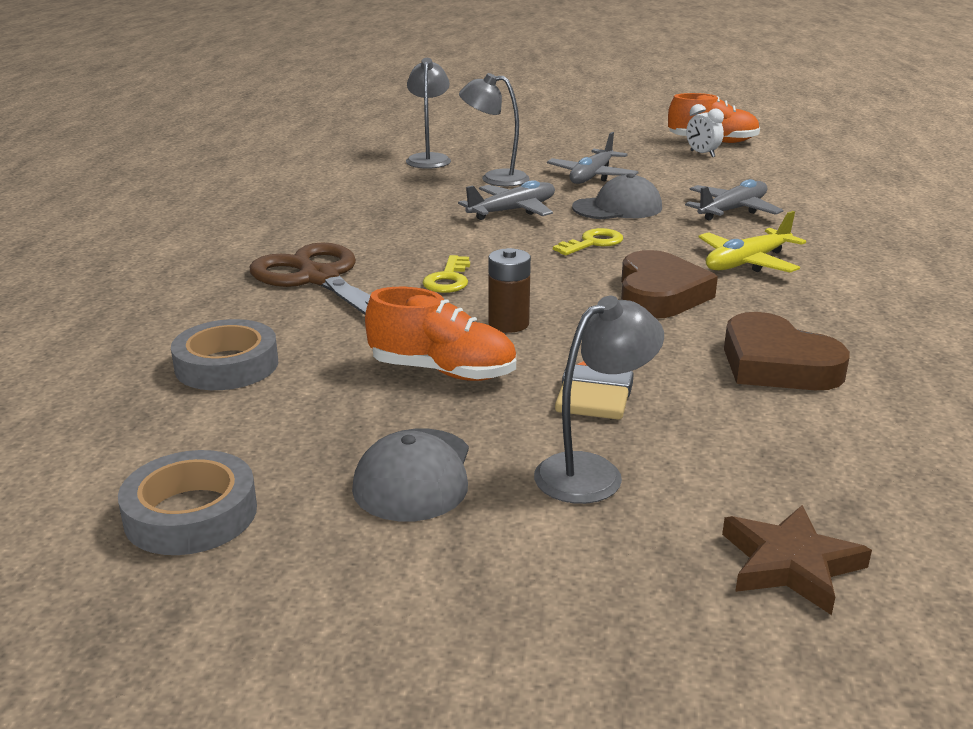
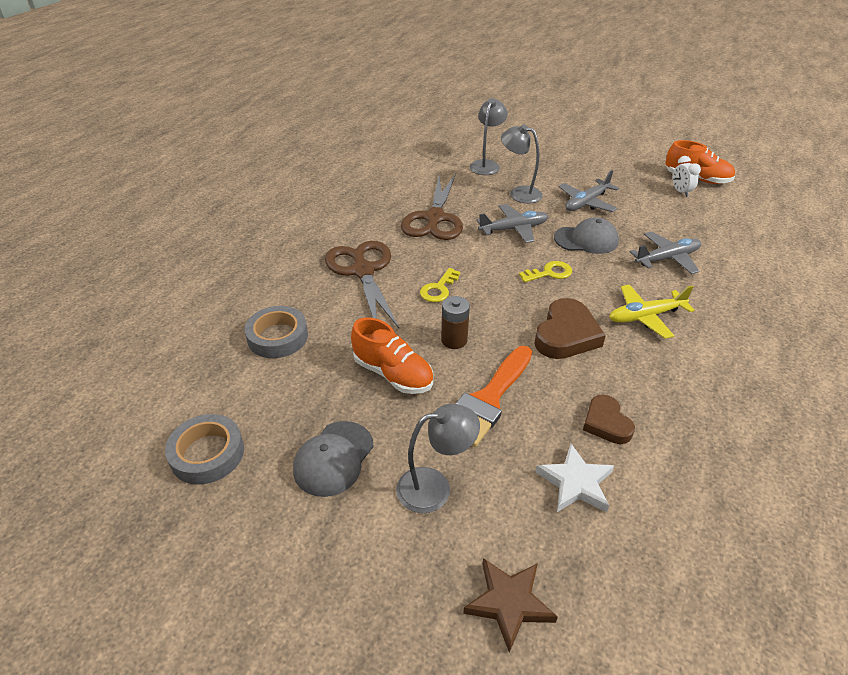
camera: 20 degrees right, 15 degrees up
(391, 215) = (434, 218): none -> brown scissors
(776, 364) = (606, 423): brown heart -> brown heart, size x0.63
(783, 427) = (575, 482): none -> white star

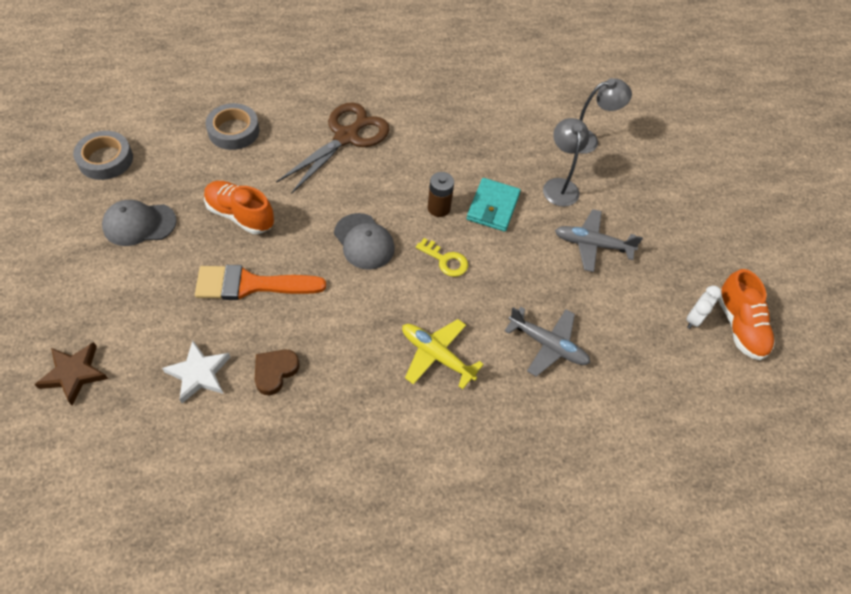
camera: 50 degrees right, 15 degrees up
(393, 374) = (240, 215): orange shoe -> orange shoe turned 120 degrees clockwise
(434, 218) = (460, 145): brown scissors -> none
(435, 487) = (146, 291): grey lamp -> none
(439, 289) = (361, 195): yellow key -> none
(454, 340) = (304, 234): brown battery -> brown battery (439, 208)
(514, 229) = (493, 207): grey plane -> turquoise wallet
(566, 335) = (366, 305): brown heart -> none
(586, 240) = (524, 268): grey cap -> grey cap (364, 241)

